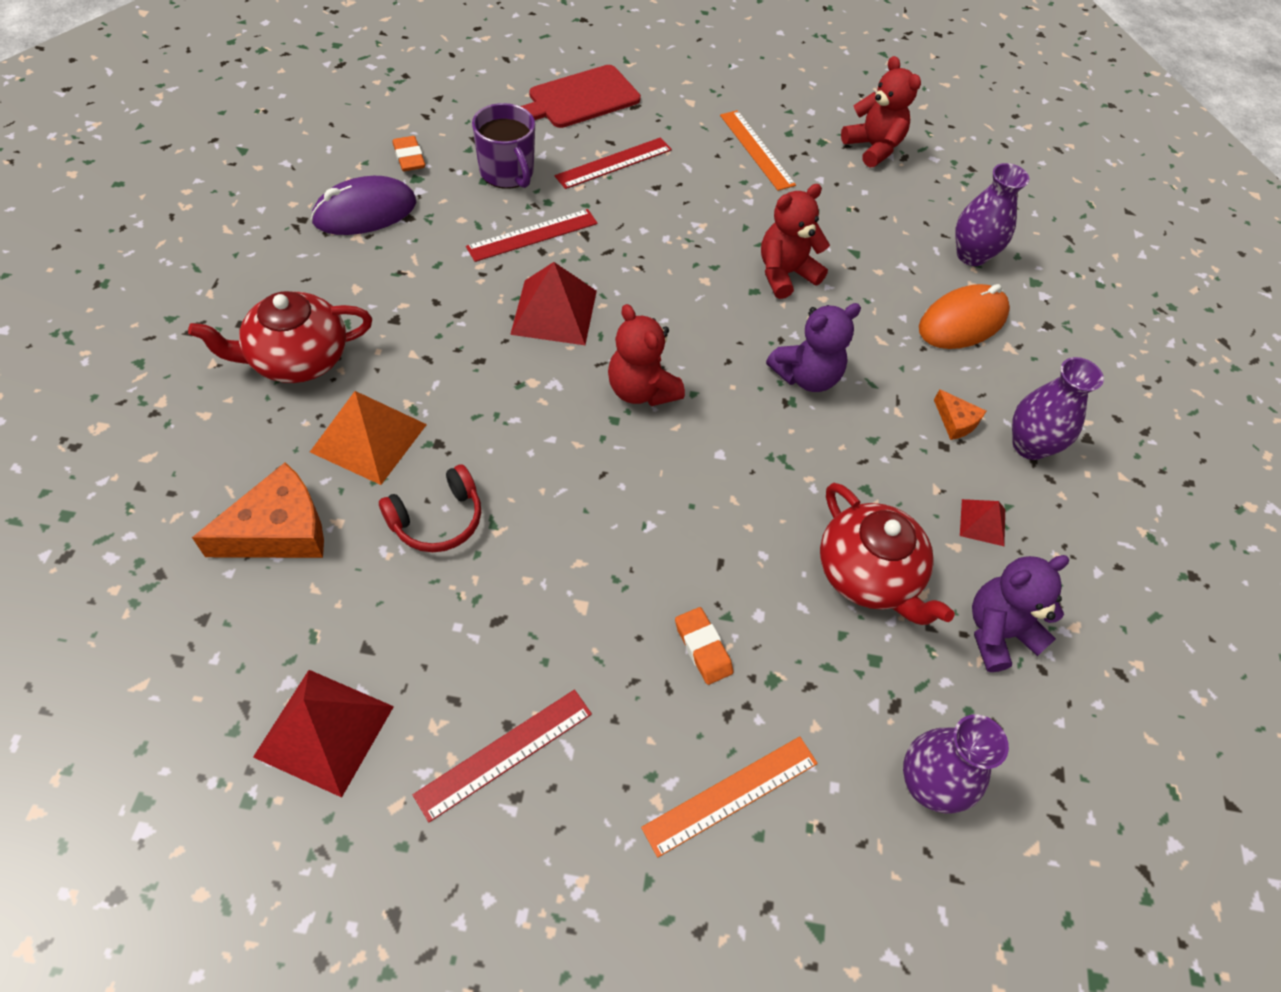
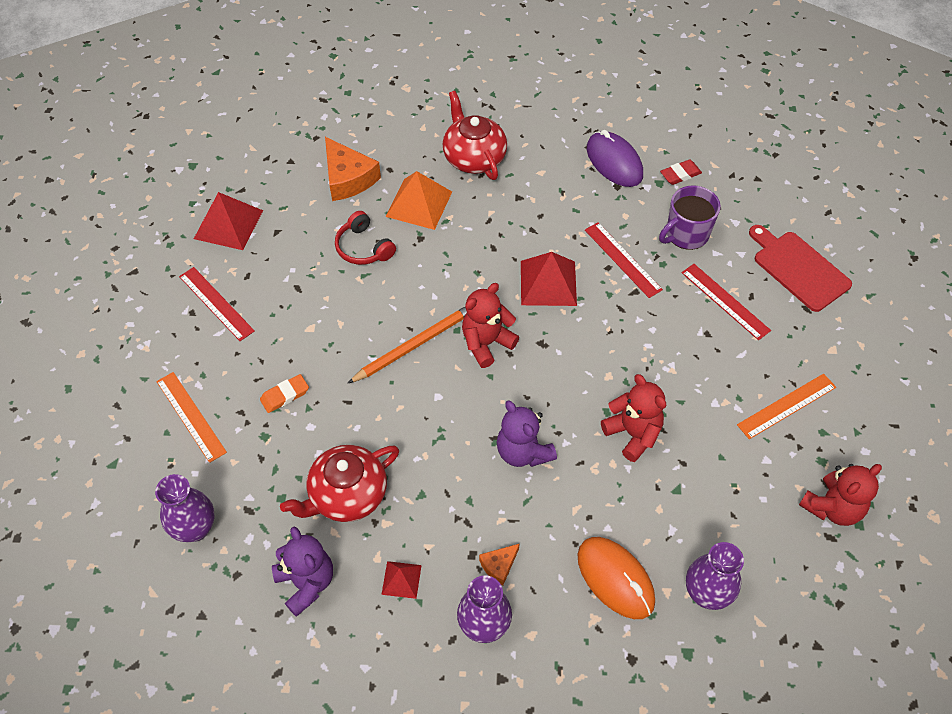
camera: 90 degrees right, 0 degrees up
(409, 157) = (680, 174): orange eraser -> red eraser
(632, 471) = (414, 345): none -> orange pencil

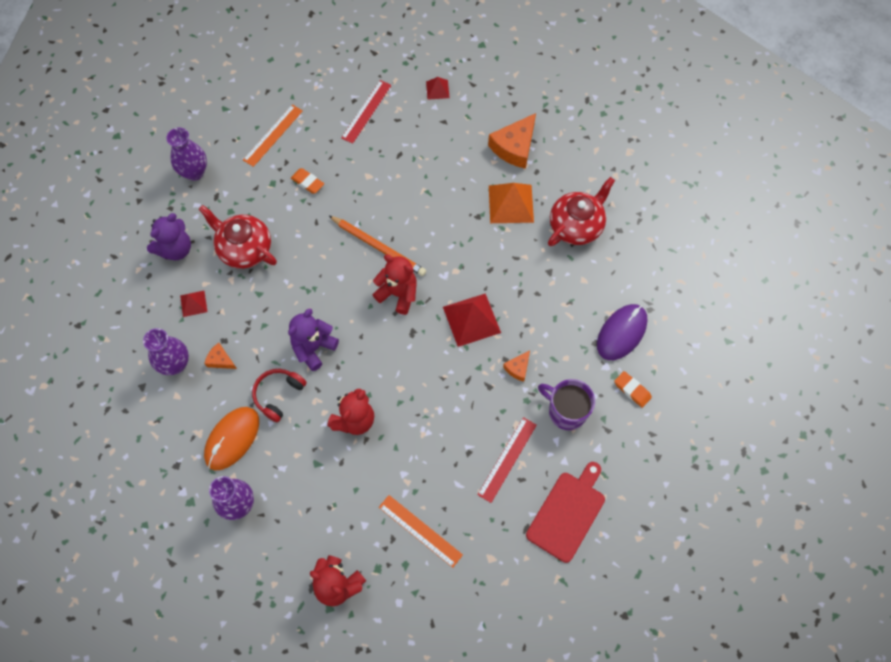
camera: 70 degrees right, 10 degrees up
(228, 224) = (437, 89): red pyramid -> red pyramid, size x0.54
(363, 248) = (452, 182): red headphones -> red headphones (278, 395)
(622, 259) = (518, 368): red ruler -> orange cheese
(680, 174) = (632, 390): red eraser -> orange eraser

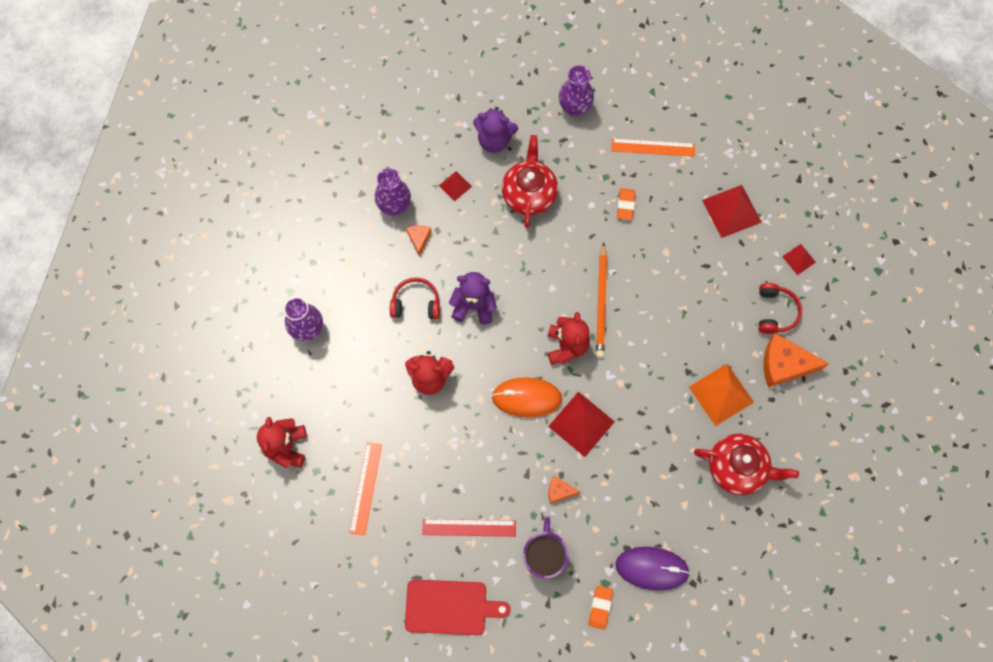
camera: 60 degrees right, 5 degrees up
(232, 439) = (358, 290): orange mouse -> orange mouse (527, 398)
(366, 111) = (731, 211): red ruler -> red pyramid
(469, 129) = (775, 312): none -> red headphones

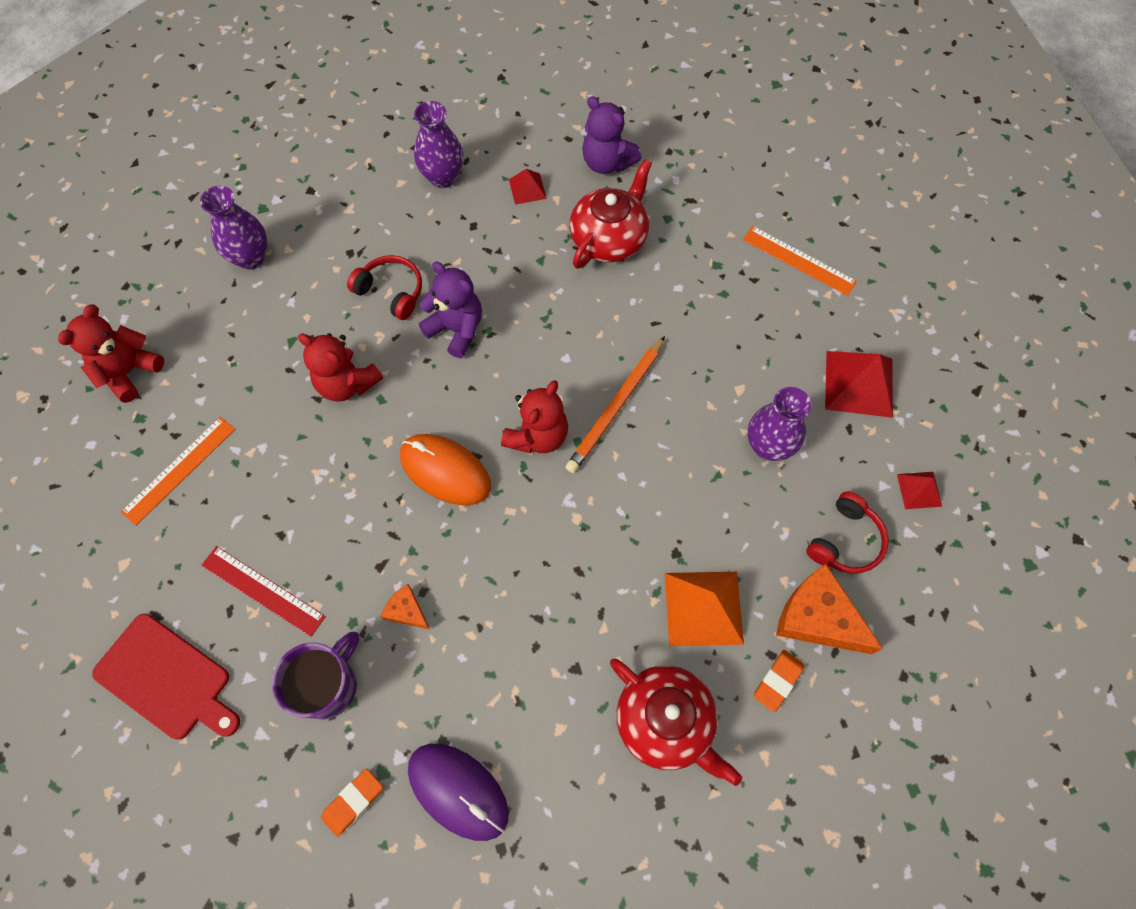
camera: 30 degrees right, 5 degrees down
(419, 238) = (445, 224): orange cheese -> none
(574, 108) = (727, 172): purple vase -> purple vase (768, 446)
(581, 424) = (492, 541): red pyramid -> none
(625, 205) = (721, 309): orange eraser -> orange eraser (777, 681)

